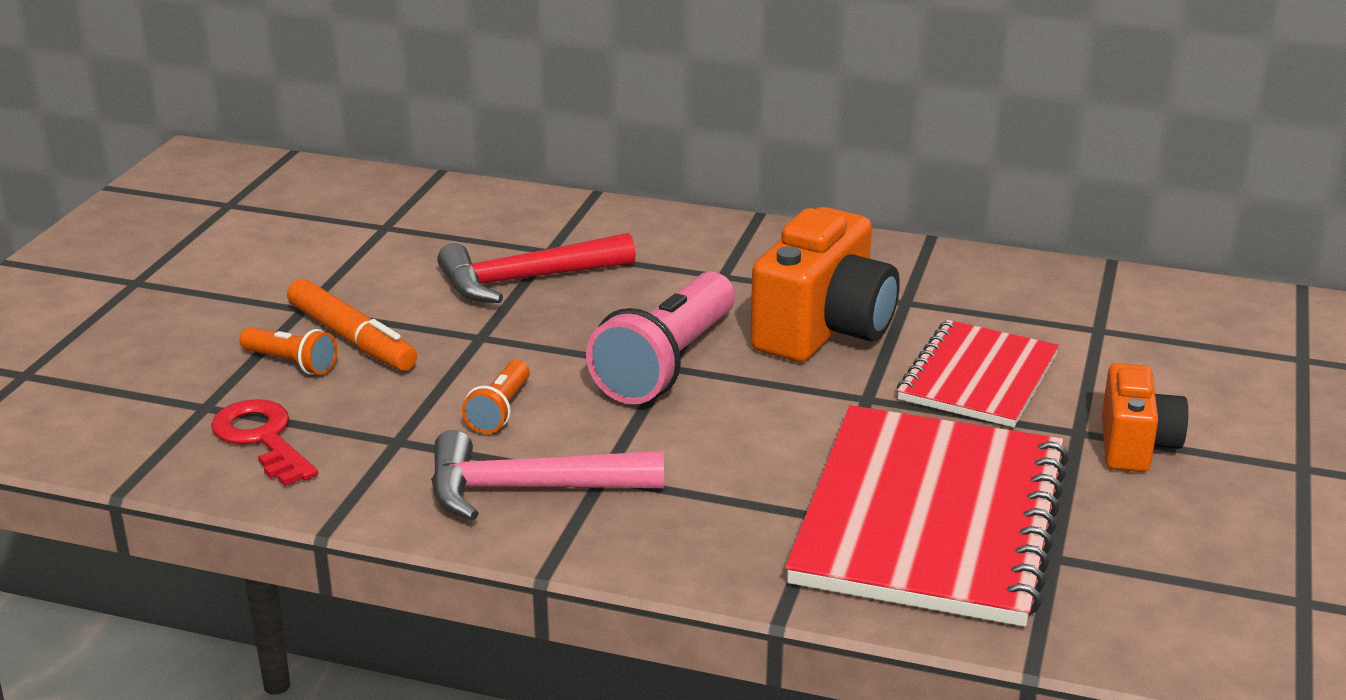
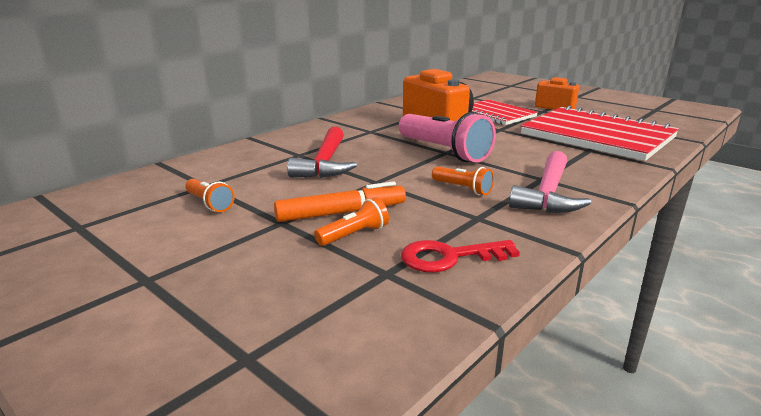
camera: 65 degrees left, 5 degrees down
(329, 249) = (209, 204): none -> orange flashlight

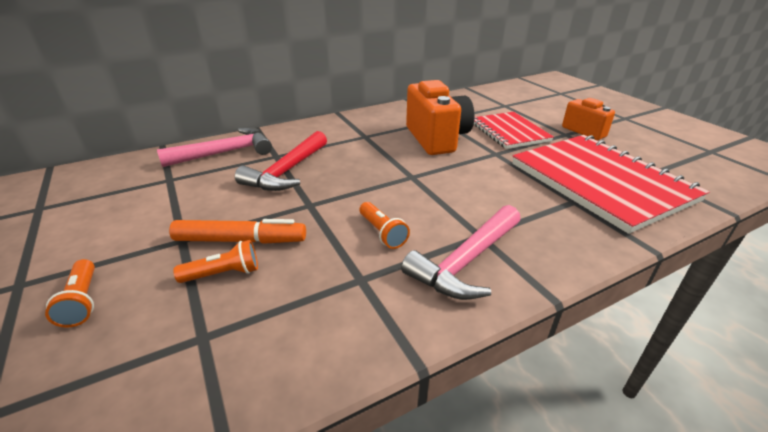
camera: 20 degrees right, 10 degrees up
(209, 204) = (150, 203): orange flashlight -> orange flashlight (82, 301)
(241, 159) = (225, 152): none -> pink hammer
(444, 152) = (410, 176): pink flashlight -> none
(449, 257) = (279, 332): red key -> none

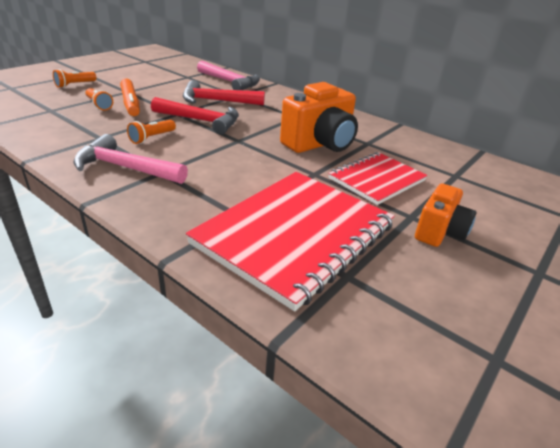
camera: 65 degrees right, 0 degrees up
(345, 191) = (201, 121): none -> red hammer

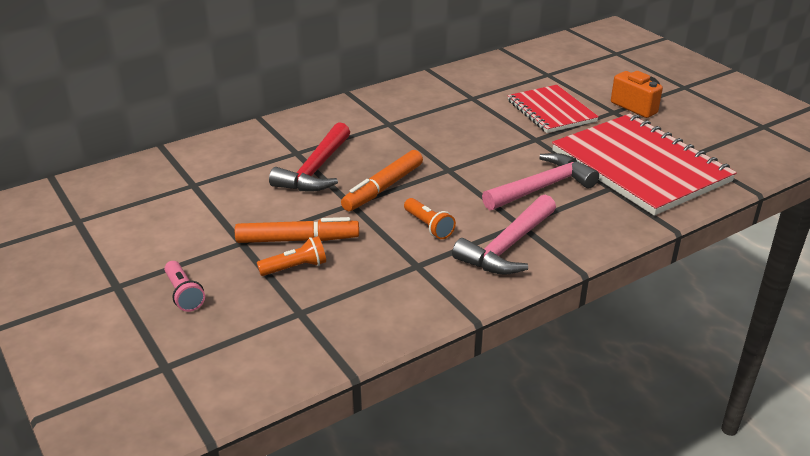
camera: 70 degrees left, 0 degrees up
(75, 85) = (184, 294): orange flashlight -> pink flashlight
(201, 121) = (383, 188): red hammer -> orange marker
(230, 82) = (238, 151): pink hammer -> pink hammer (542, 187)
(320, 144) = (470, 123): orange camera -> none

